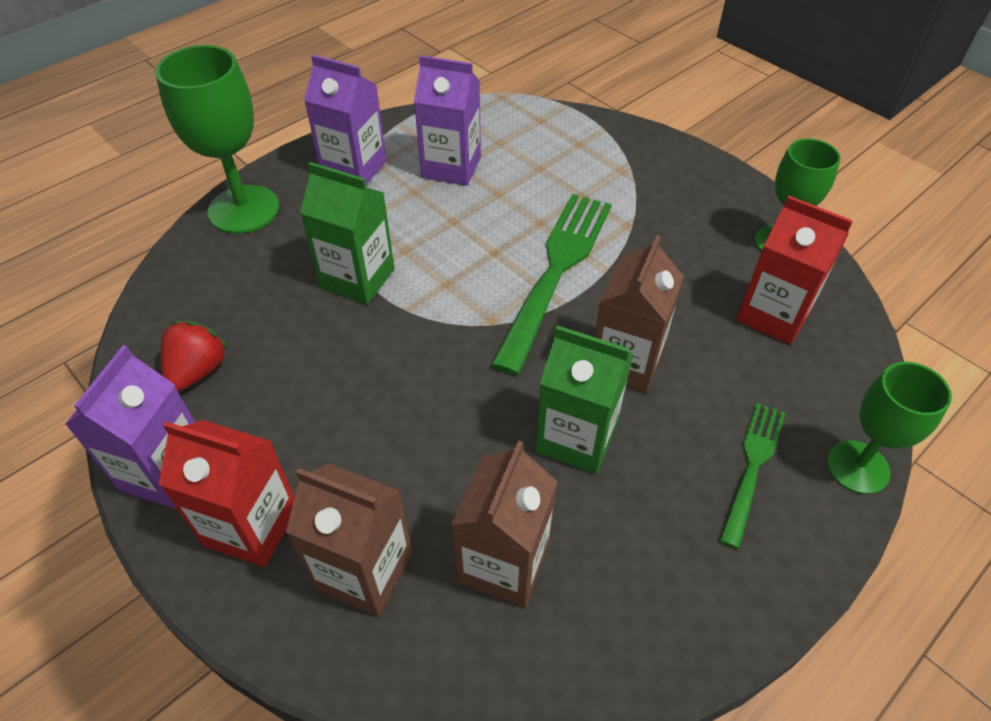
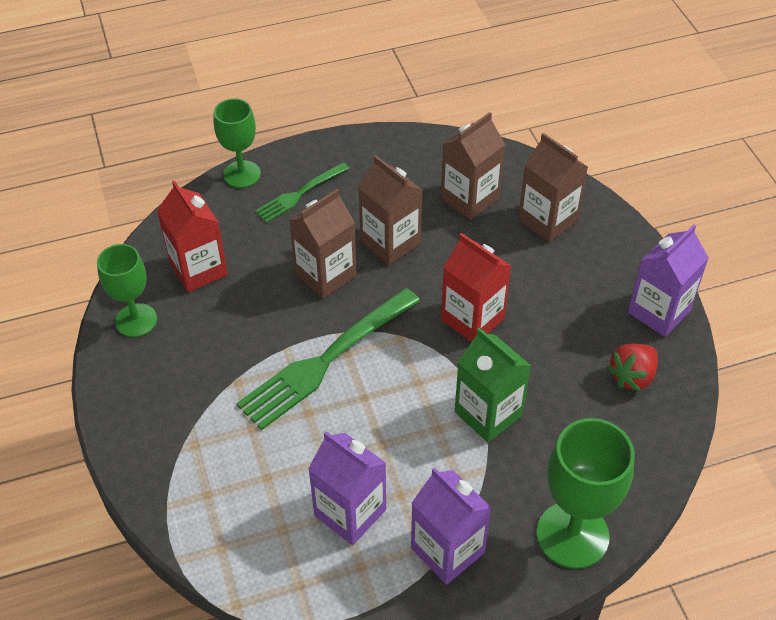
camera: 155 degrees left, 0 degrees up
(251, 526) = (607, 263): red carton -> red carton (472, 319)
(576, 438) = (390, 242): green carton -> brown carton

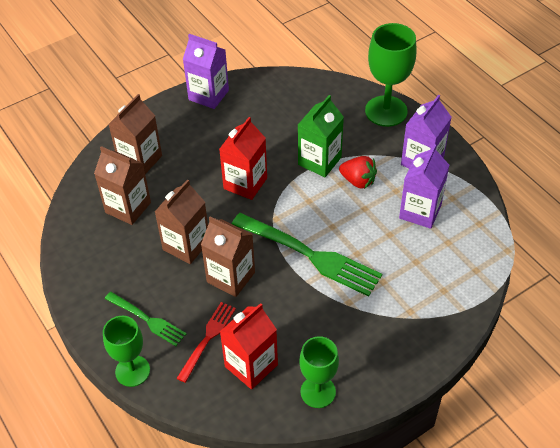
camera: 105 degrees left, 0 degrees up
(251, 239) = (207, 339): none -> red fork
(632, 376) = (265, 101): red strawberry -> red strawberry (358, 181)

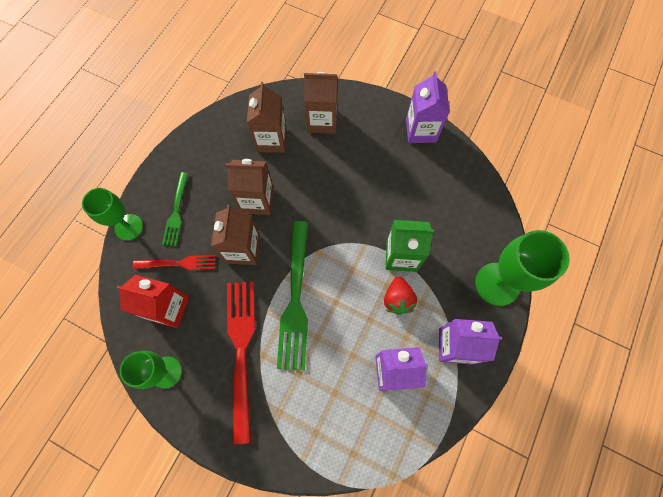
camera: 60 degrees right, 20 degrees up
(245, 183) = (342, 209): red carton -> none
(334, 318) = (241, 351): none -> red fork

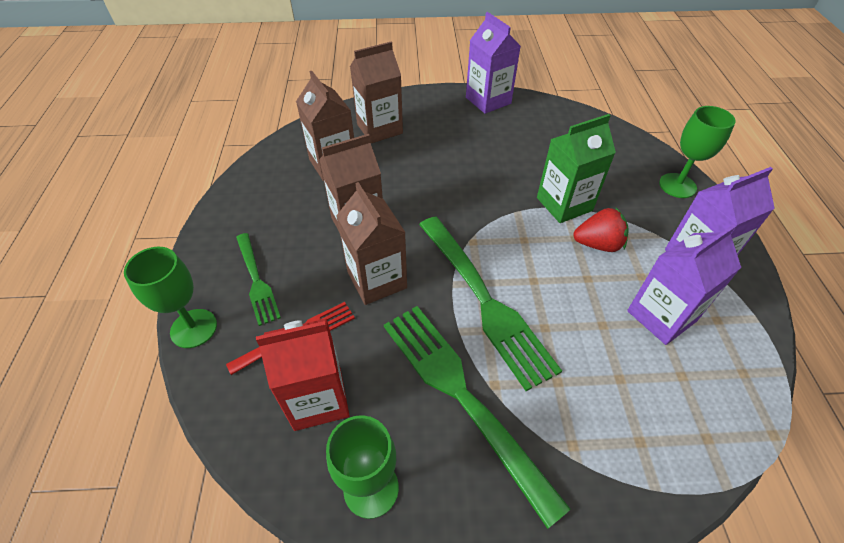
camera: 30 degrees left, 20 degrees down
(241, 351) = (462, 396): red fork -> green fork
(397, 299) = (598, 244): red strawberry -> red strawberry turned 60 degrees counterclockwise
(497, 284) = (677, 185): green goblet -> green goblet, size x0.66

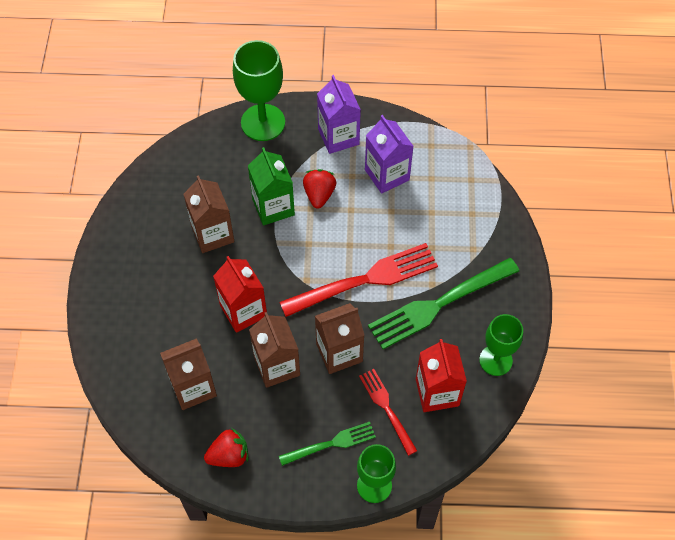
camera: 85 degrees left, 10 degrees up
(256, 196) = (229, 455): none -> red strawberry
(379, 129) = (144, 344): brown carton -> brown carton (212, 234)
(424, 192) = (243, 311): none -> red carton
(484, 300) = (365, 280): green fork -> red fork
(488, 100) = (115, 240): purple carton -> none
(677, 185) = (263, 122): green goblet -> green goblet, size x1.51

